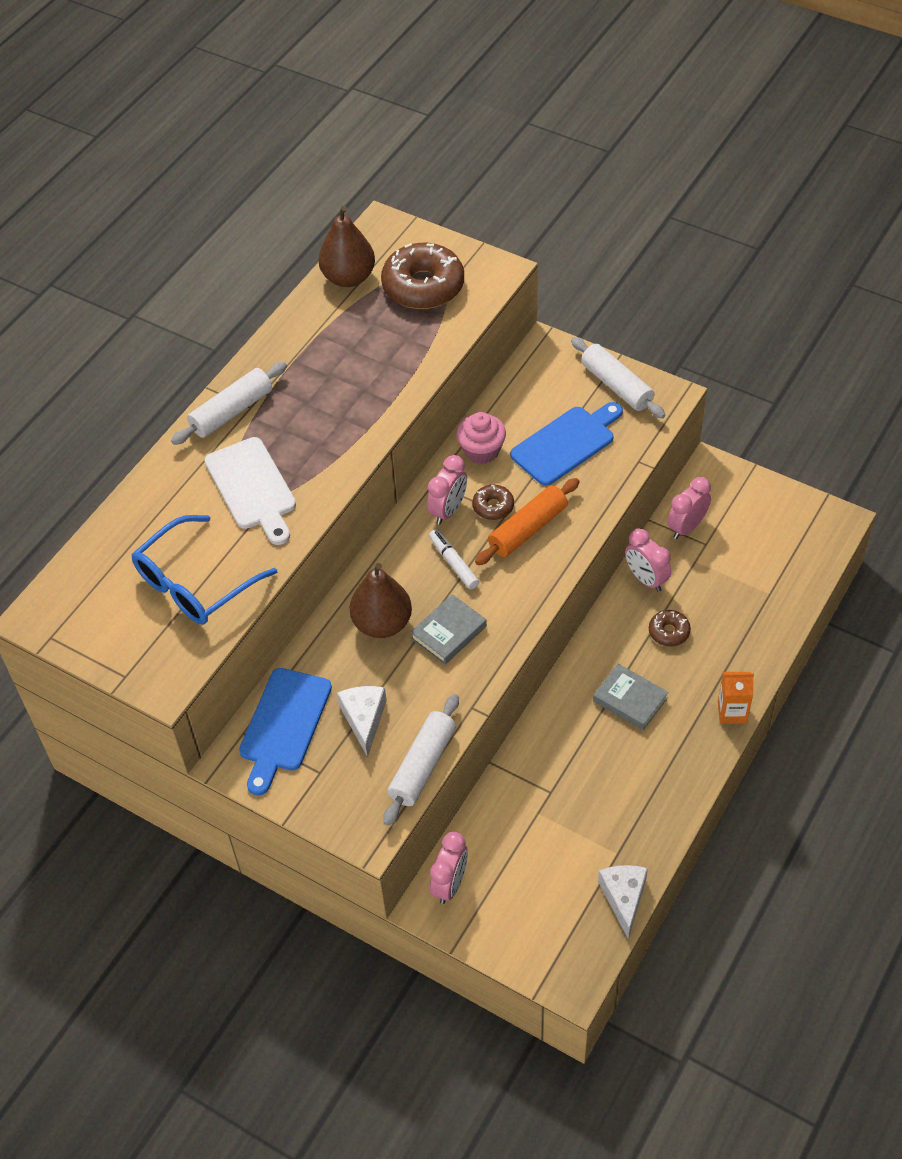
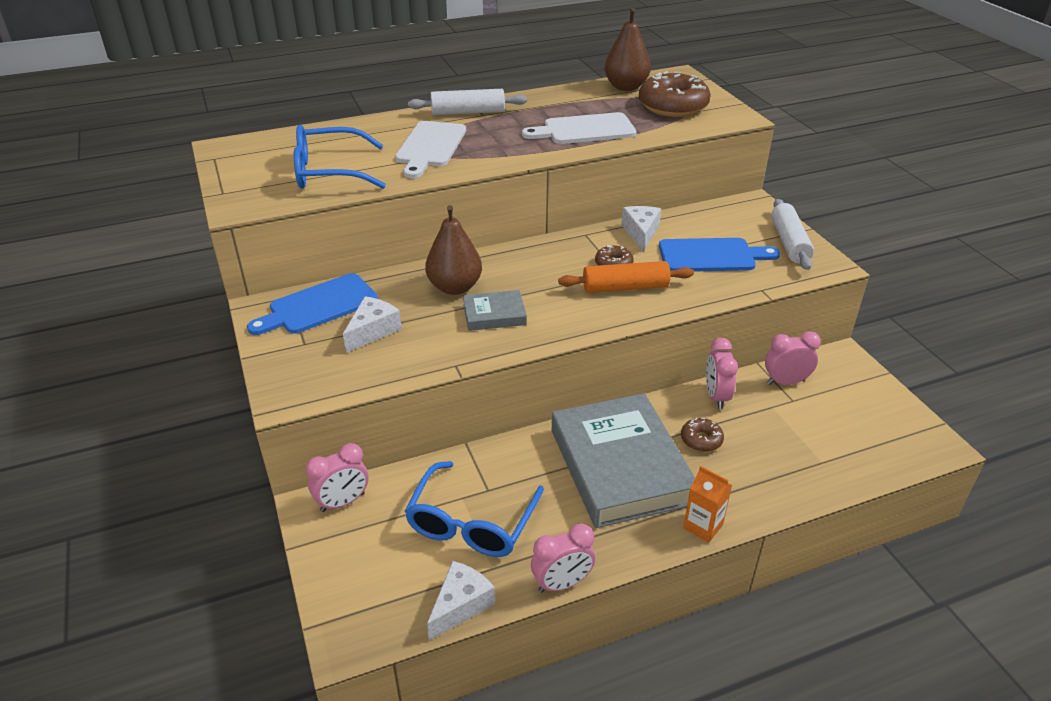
camera: 35 degrees right, 15 degrees down
(374, 374) = (584, 130): none -> white cutting board
(422, 765) = (375, 379): white rolling pin -> none
(448, 510) = (578, 252): pink clock -> pink clock (562, 583)
(453, 563) = (546, 280): white marker -> none
(481, 450) = (641, 233): pink cupcake -> white cheese
(567, 829) = (471, 523): none -> blue glasses
(630, 699) = (620, 466): grey book -> grey book, size x2.20

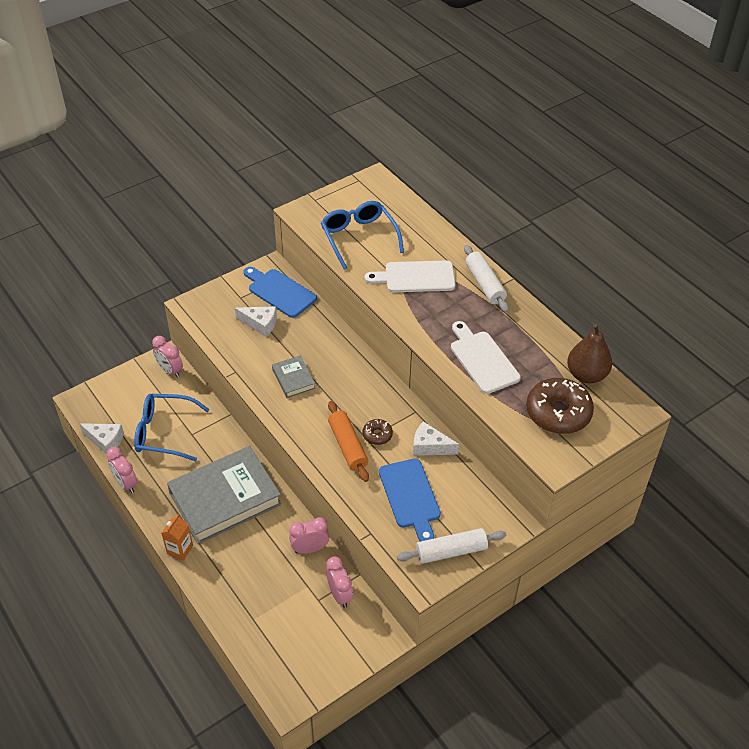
camera: 75 degrees right, 10 degrees up
(454, 287) = (319, 351): brown pear -> none
(641, 233) = (430, 446): white cheese -> white cheese turned 150 degrees counterclockwise
(701, 440) = (260, 542): brown donut -> none

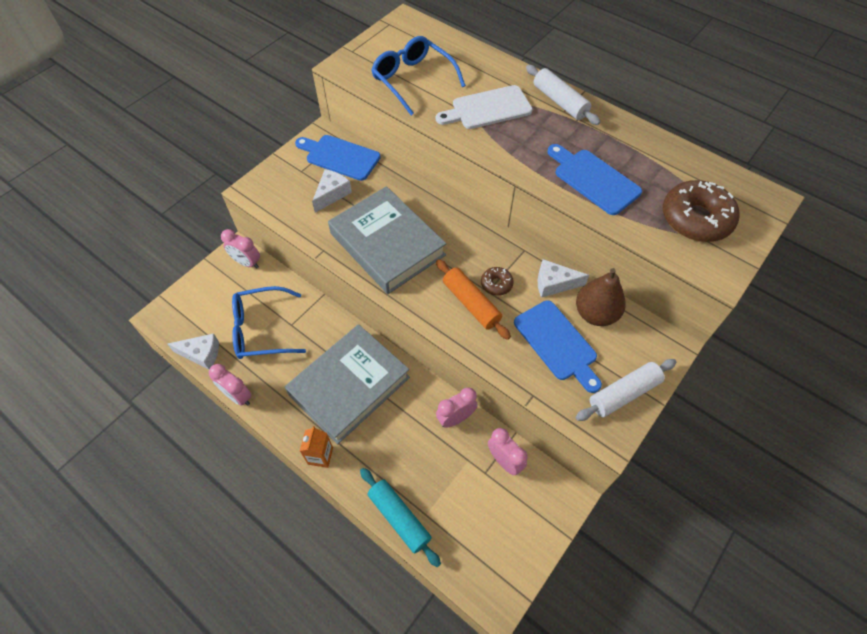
camera: 15 degrees left, 10 degrees up
(229, 616) = (399, 518): none -> turquoise rolling pin
(260, 324) = (332, 194): white cheese -> white cheese turned 60 degrees counterclockwise
(293, 379) = (387, 244): grey book -> grey book, size x2.20
(482, 359) = (593, 179): white cutting board -> blue cutting board
(586, 375) = (703, 172): brown pear -> brown pear (595, 314)

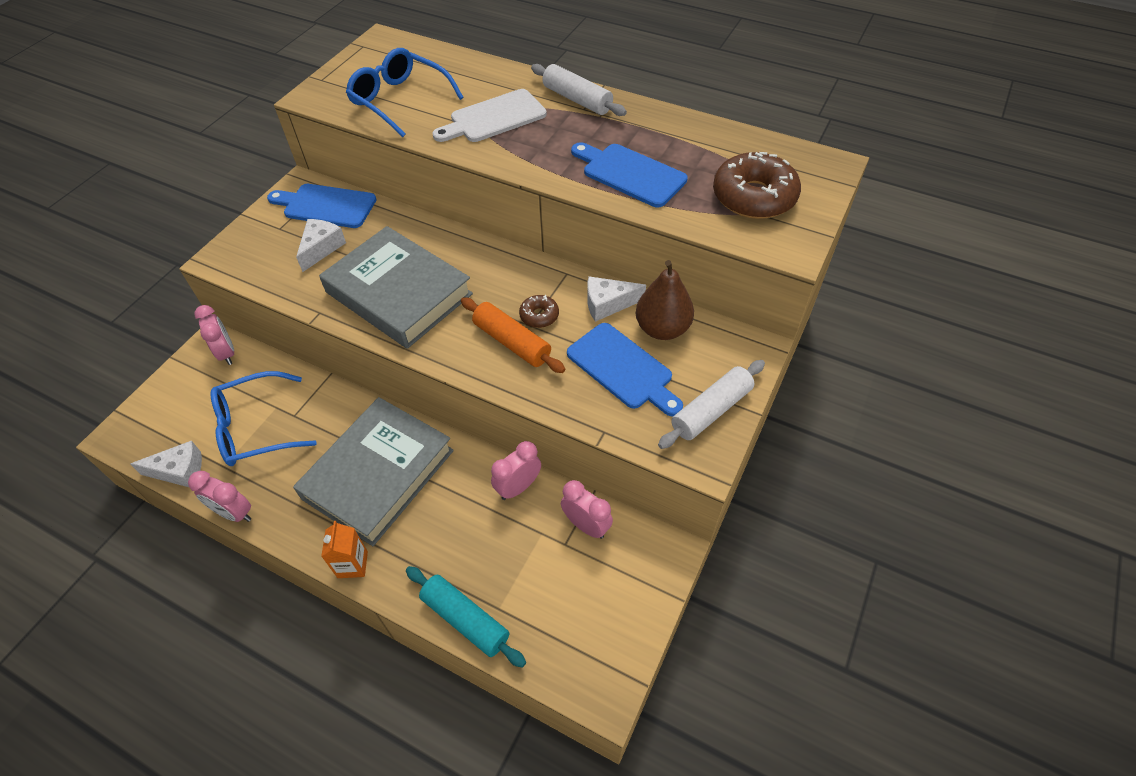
camera: 10 degrees left, 5 degrees down
(247, 262) = (227, 353): pink clock -> pink clock turned 135 degrees counterclockwise

